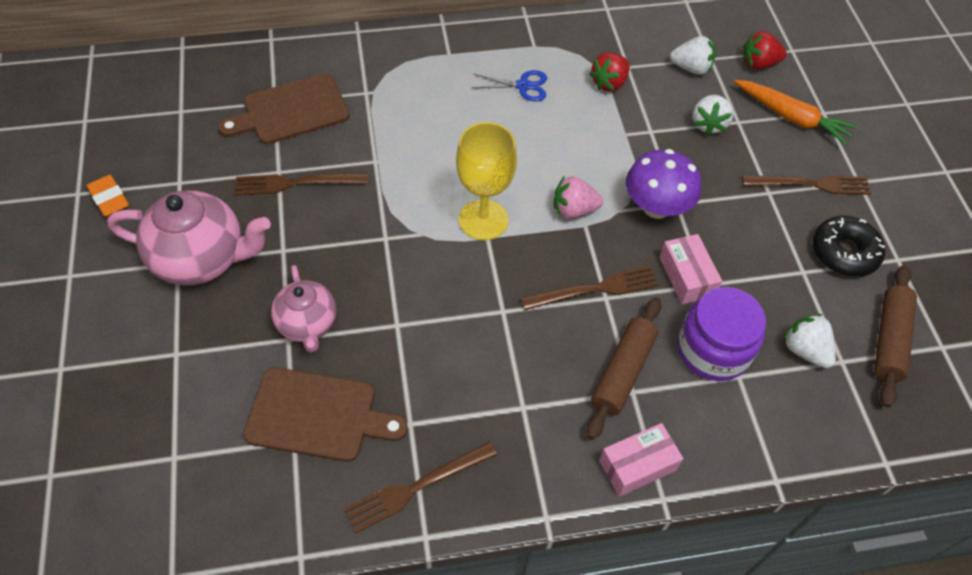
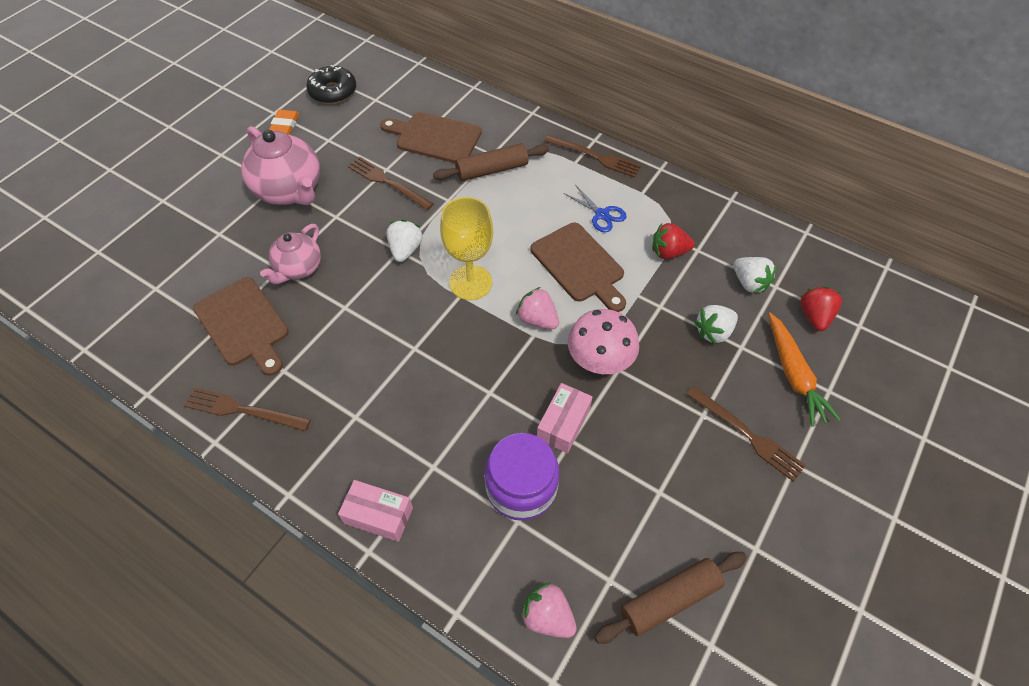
camera: 45 degrees right, 0 degrees up
(554, 141) = (579, 265): none -> brown cutting board
(595, 289) = (489, 381): brown fork -> brown fork (595, 157)
(622, 372) = (441, 449): brown rolling pin -> brown rolling pin (492, 170)
(656, 207) = (599, 360): purple mushroom -> pink mushroom
(759, 64) = (814, 316): red strawberry -> red strawberry turned 60 degrees clockwise
(805, 350) = (590, 547): white strawberry -> white strawberry (405, 250)
(834, 423) = (547, 616): none -> pink strawberry
(844, 252) = (712, 505): black donut -> black donut (333, 92)

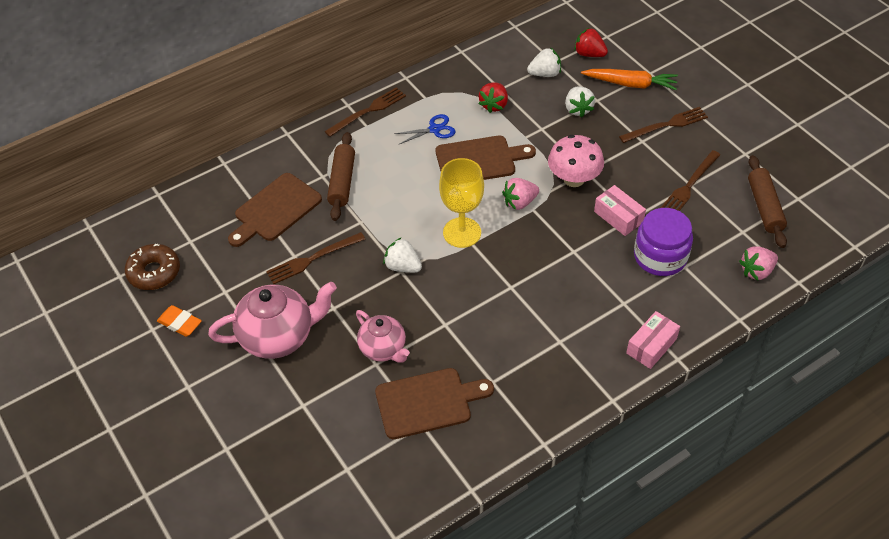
camera: 65 degrees left, 5 degrees down
(243, 410) = (520, 418): brown fork -> brown fork (689, 185)
(333, 92) = (154, 272): black donut -> brown donut

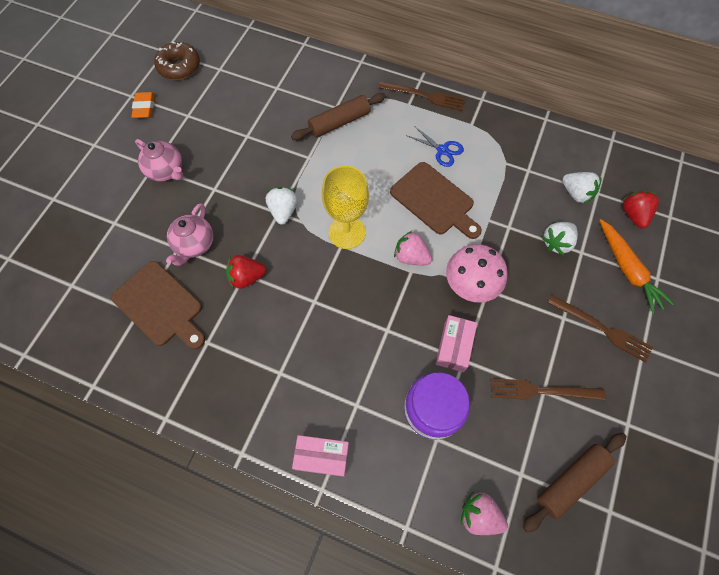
camera: 55 degrees right, 15 degrees up
(275, 209) = (282, 99): brown cutting board -> none
(278, 336) = (166, 171): pink teapot -> pink teapot, size x0.62
(313, 259) = (251, 149): brown fork -> none
(494, 105) = (505, 176): red strawberry -> red strawberry (247, 277)

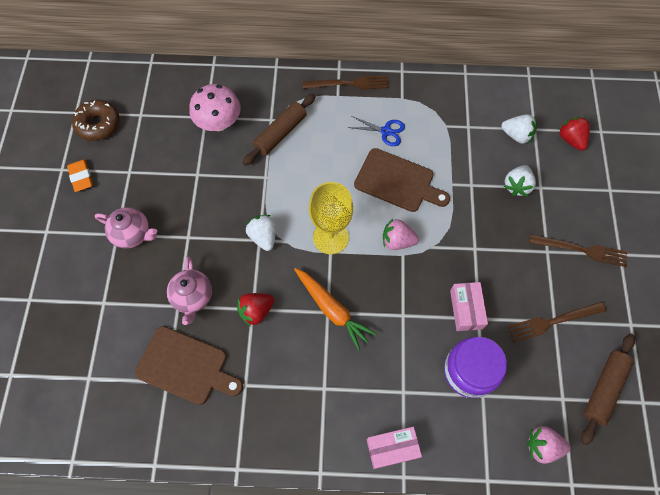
camera: 20 degrees left, 0 degrees up
(470, 285) = (458, 249): pink mushroom -> pink mushroom (219, 123)
(627, 269) = (583, 190): orange carrot -> orange carrot (332, 309)

